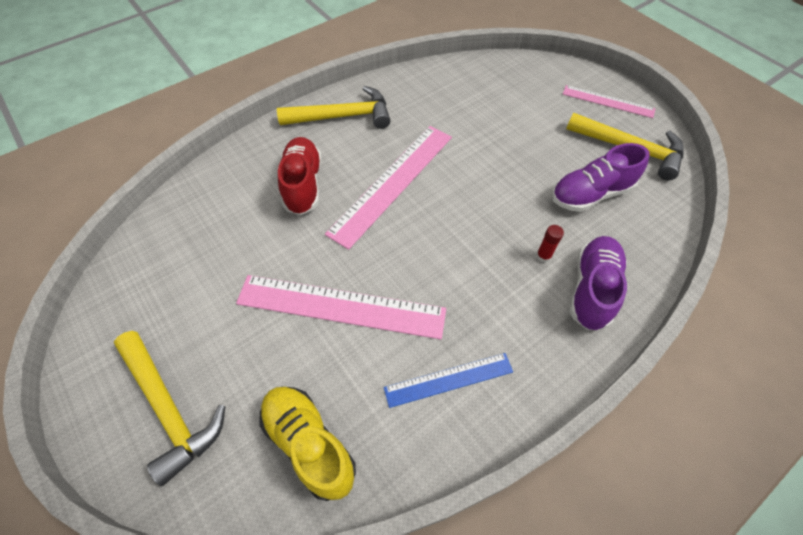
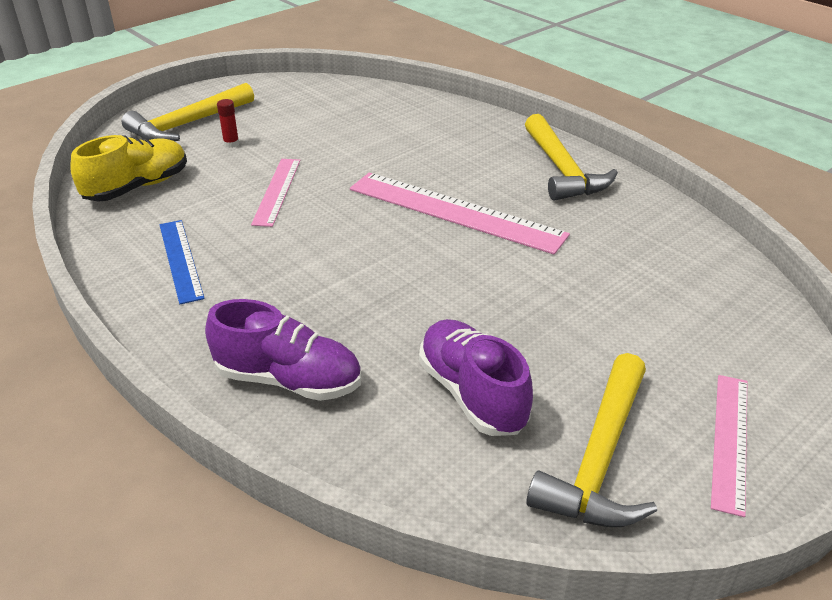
camera: 85 degrees right, 20 degrees down
(303, 185) = (439, 155): red shoe -> none
(341, 306) = (277, 191): pink ruler -> pink ruler, size x0.57
(543, 256) = (345, 336): red glue stick -> red glue stick (231, 144)

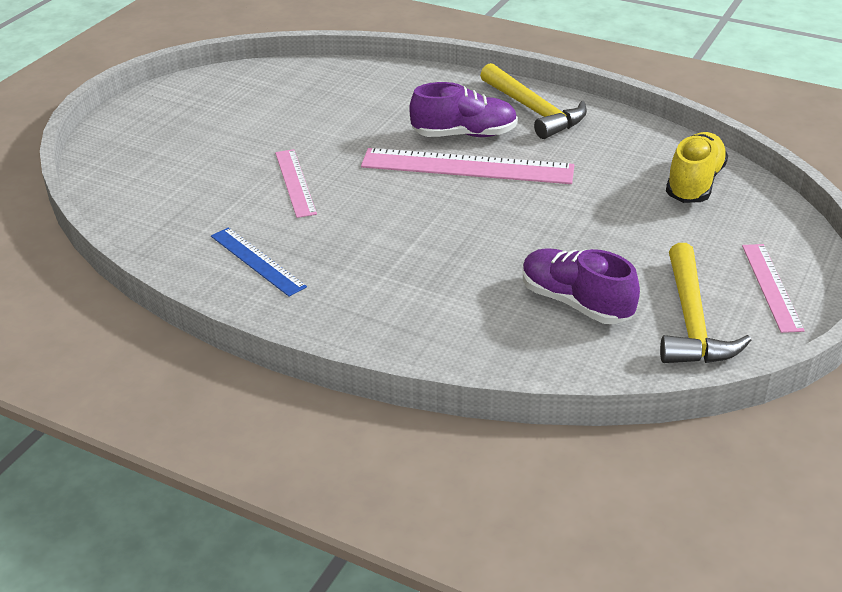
camera: 20 degrees left, 0 degrees up
(137, 187) = (157, 208): yellow shoe -> yellow shoe (694, 183)
(187, 124) = (152, 137): yellow hammer -> none
(231, 144) = (214, 148): red glue stick -> none
(288, 380) = (428, 329): purple shoe -> purple shoe (464, 134)

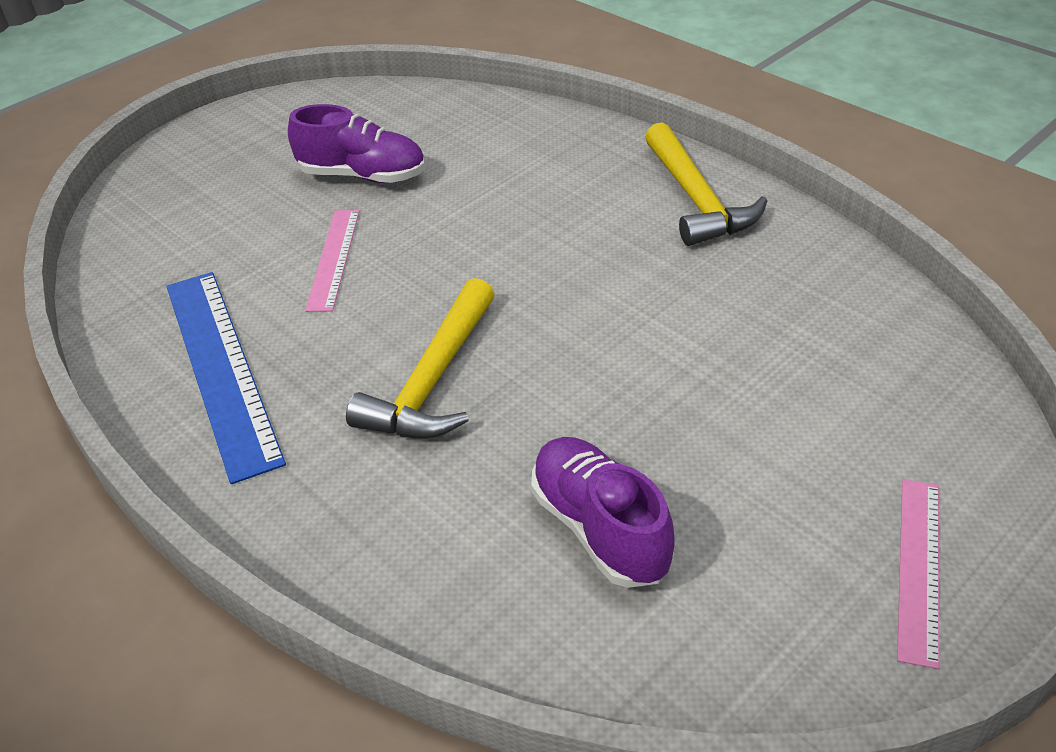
camera: 20 degrees right, 5 degrees up
(257, 261) = (222, 368): blue ruler -> blue ruler, size x1.74
(464, 134) = (584, 222): purple shoe -> purple shoe (363, 176)
(467, 166) = (563, 271): pink ruler -> none
(691, 321) = (760, 604): yellow hammer -> yellow hammer (433, 380)
(694, 183) = (875, 355): yellow shoe -> none

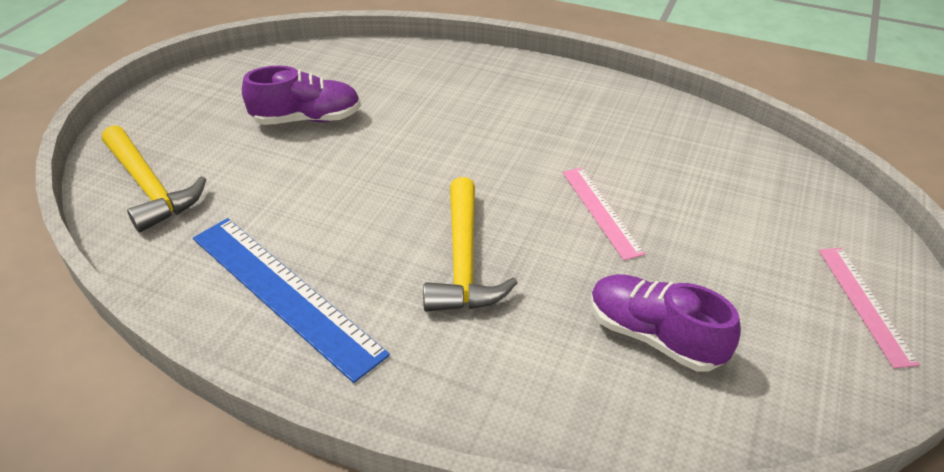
camera: 25 degrees left, 0 degrees up
(334, 259) = (324, 187): pink ruler -> pink ruler (601, 211)
(696, 199) = (567, 92): yellow hammer -> yellow hammer (149, 187)

